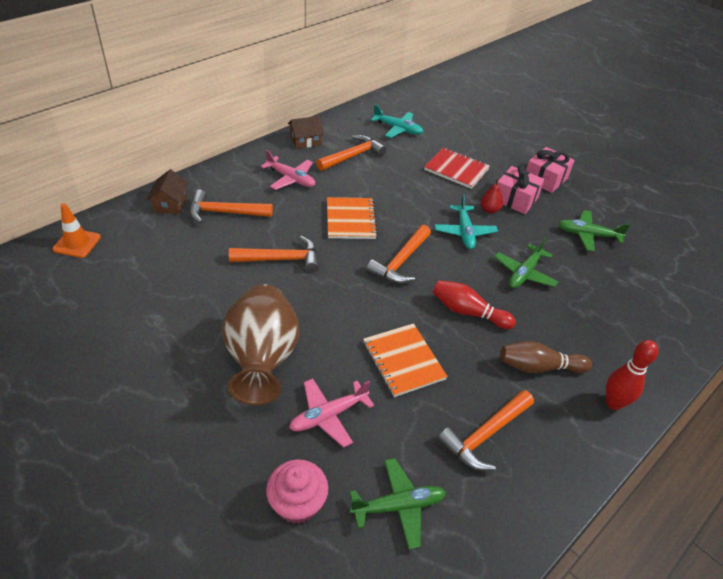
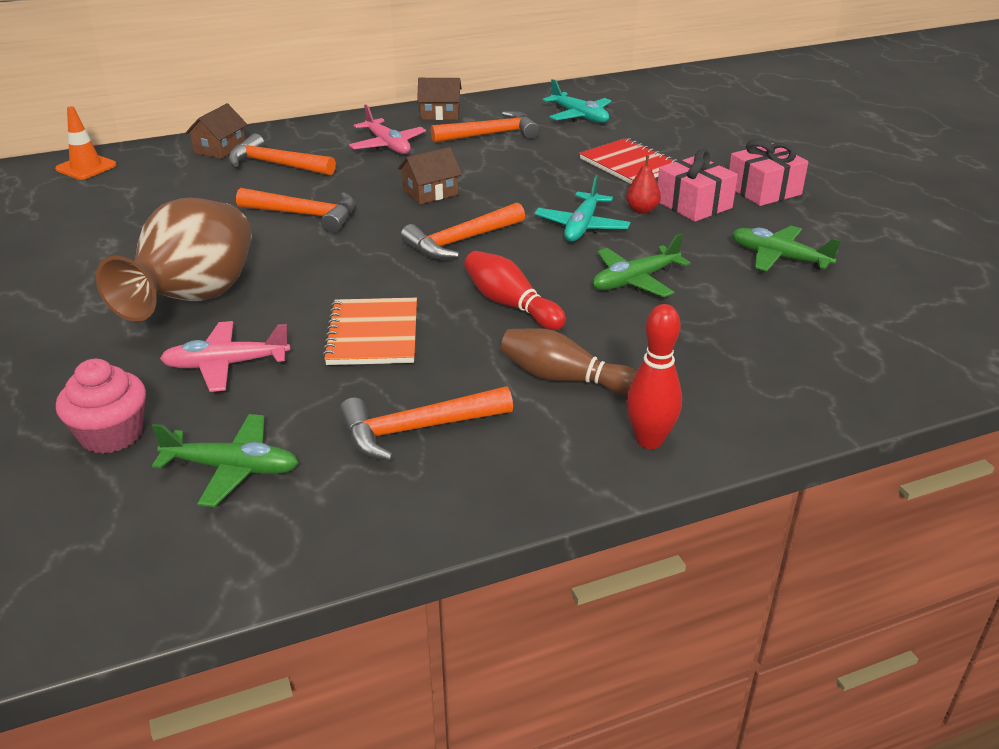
camera: 25 degrees right, 10 degrees down
(351, 220) = (430, 192): orange notebook -> brown house

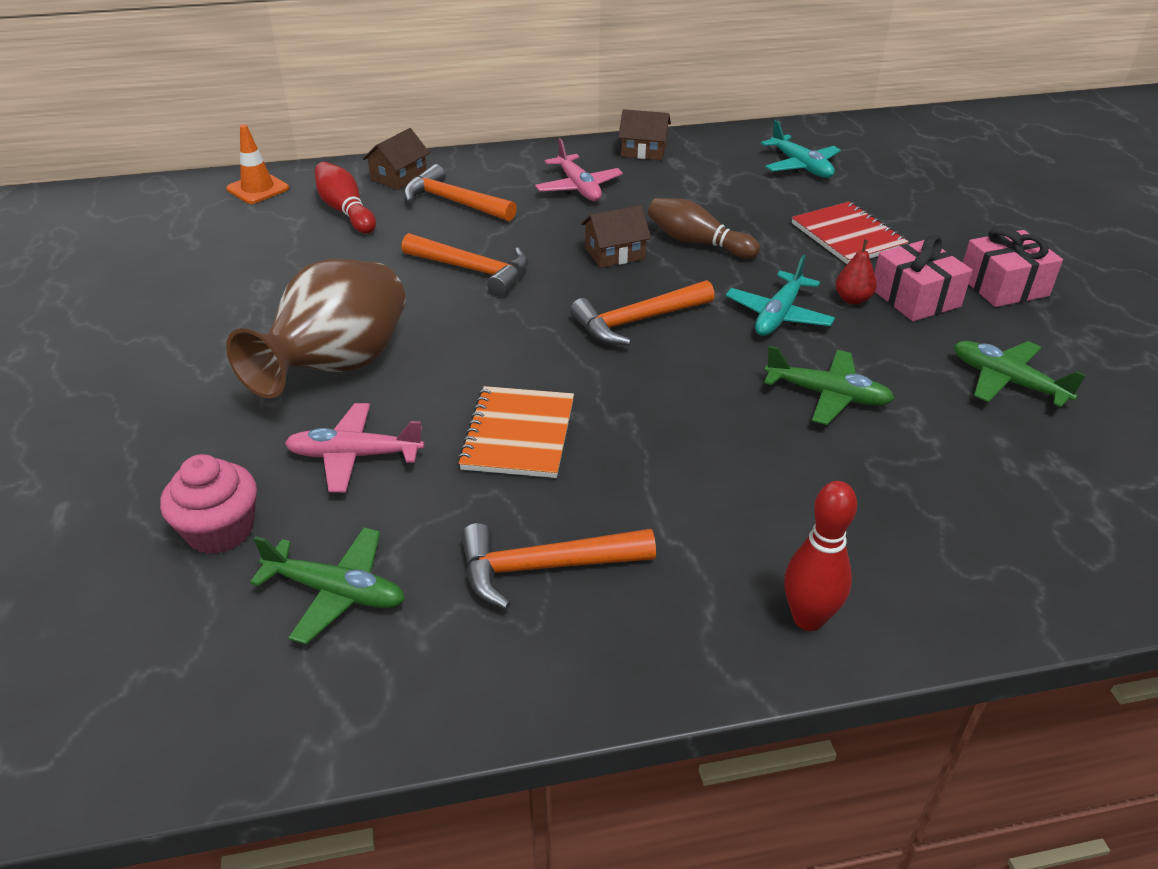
camera: 10 degrees right, 5 degrees up
(490, 134) = (695, 182): orange hammer -> none
(510, 304) = (678, 412): red bowling pin -> red bowling pin (346, 211)
(564, 378) = (723, 520): brown bowling pin -> brown bowling pin (697, 242)
(634, 280) = (828, 395): green plane -> green plane turned 135 degrees counterclockwise

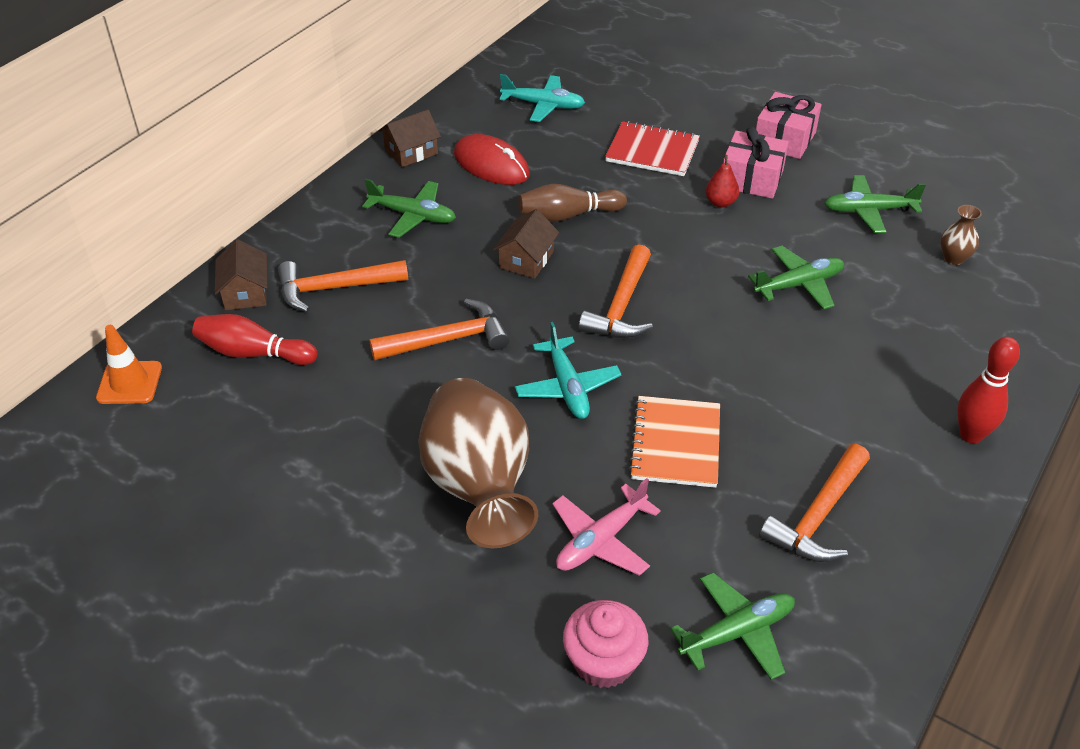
camera: 45 degrees left, 5 degrees up
(518, 434) = (675, 444): orange notebook -> orange notebook turned 45 degrees clockwise
(578, 187) = (413, 216): pink plane -> green plane
(691, 184) = (491, 165): none -> red mouse
(778, 315) = (696, 243): turquoise plane -> turquoise plane (567, 387)
(1047, 470) = (953, 258): none -> brown vase

